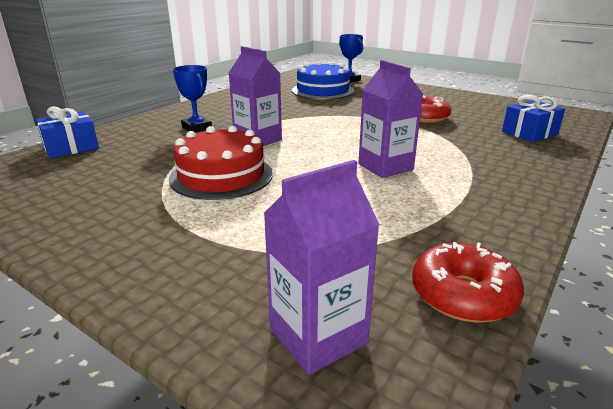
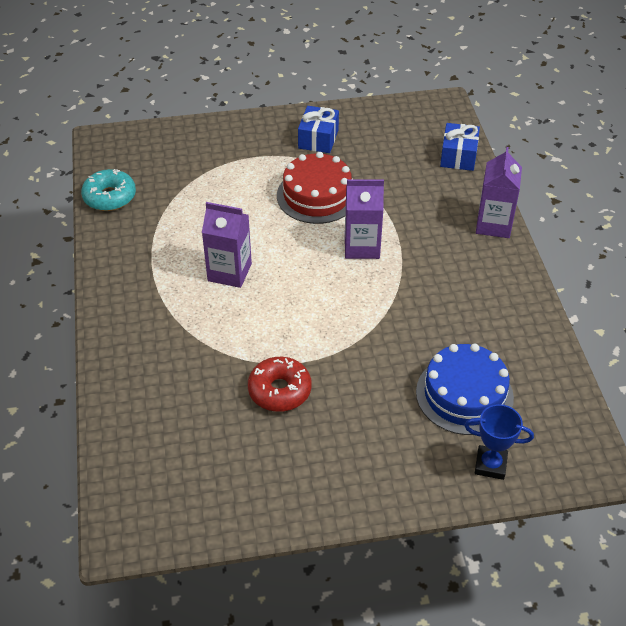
camera: 135 degrees right, 20 degrees up
(196, 128) = (433, 230): blue trophy -> none
(318, 336) = (150, 149): purple carton -> purple carton (493, 224)
(463, 295) = (110, 197): red donut -> turquoise donut
(529, 133) = (156, 420): blue gift -> blue gift (318, 139)

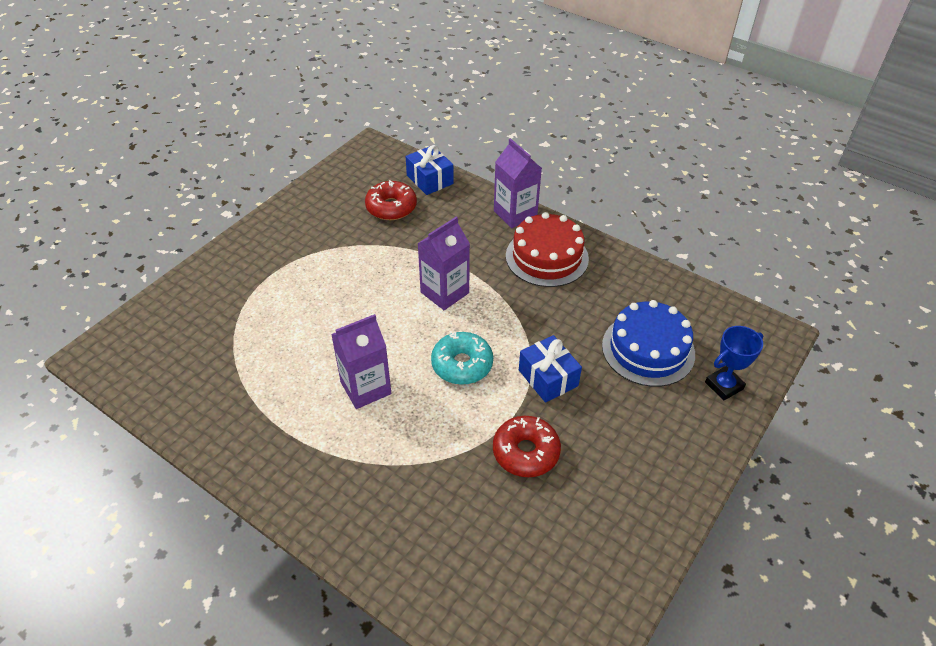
camera: 45 degrees left, 0 degrees up
(110, 197) = (168, 401): turquoise donut -> turquoise donut (462, 364)
(317, 195) = (360, 276): red cake -> red cake (547, 257)
(318, 139) = (304, 230): blue gift -> blue gift (548, 378)
(401, 160) = (391, 207): none -> red donut

